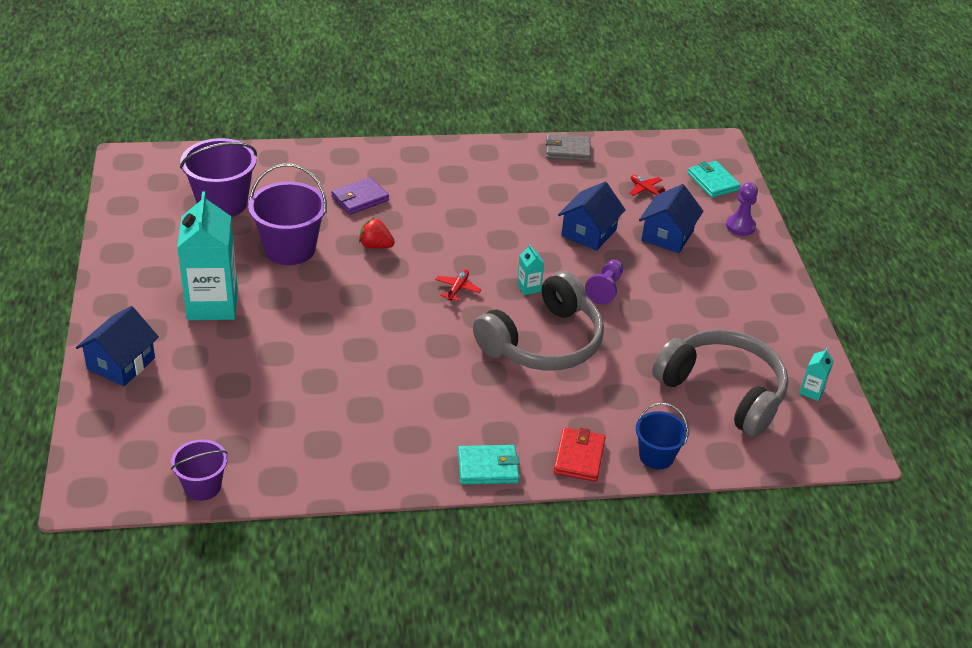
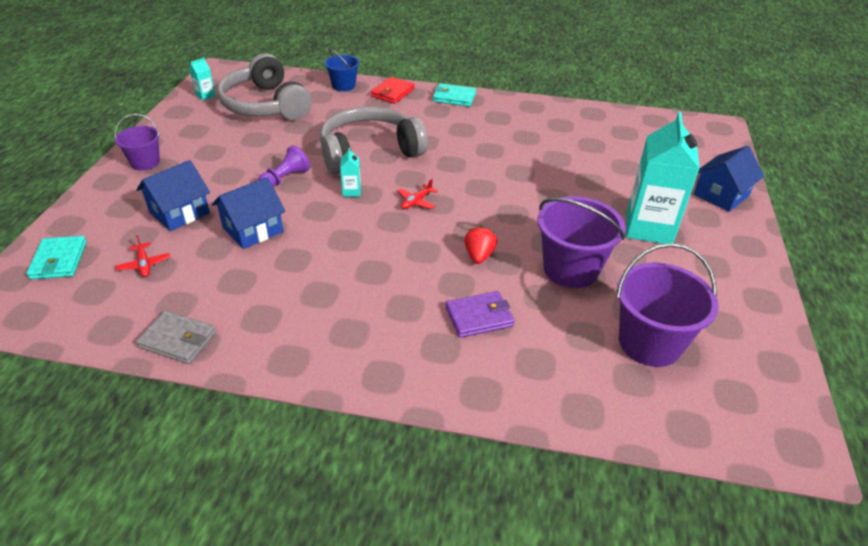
camera: 160 degrees left, 0 degrees up
(202, 486) = (642, 118): purple bucket -> purple bucket (145, 162)
(375, 246) = (479, 256): red strawberry -> red strawberry turned 120 degrees counterclockwise
(740, 226) = (98, 208): purple pawn -> none

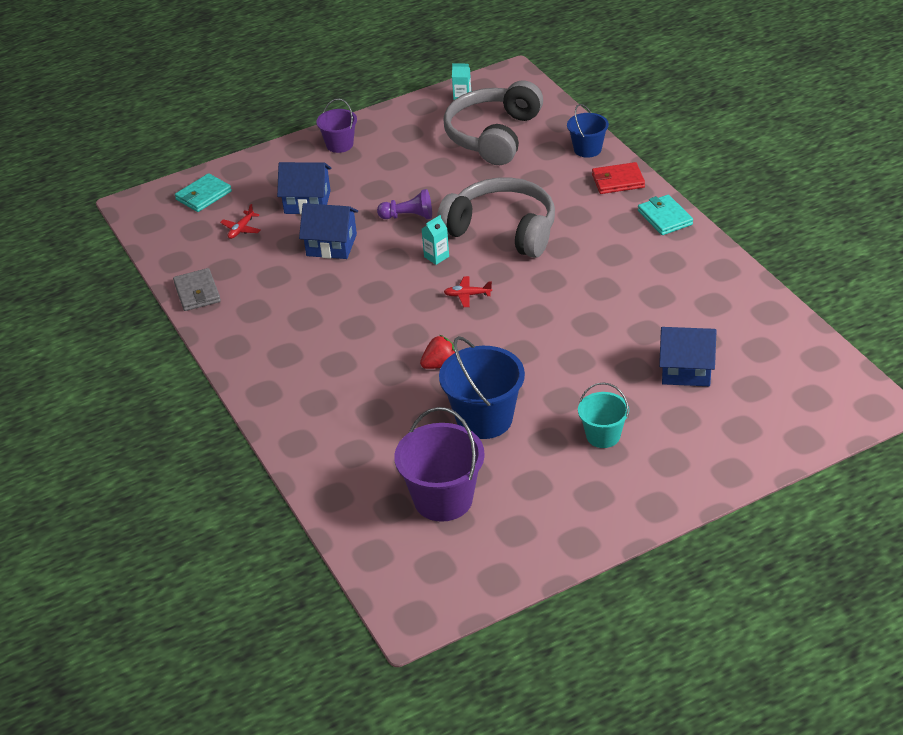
camera: 55 degrees right, 0 degrees up
(479, 317) = (370, 402): purple wallet -> none
(570, 269) = (484, 419): purple bucket -> blue bucket
(648, 228) = (603, 436): turquoise carton -> turquoise bucket
(721, 195) = (725, 458): blue house -> blue house (686, 370)

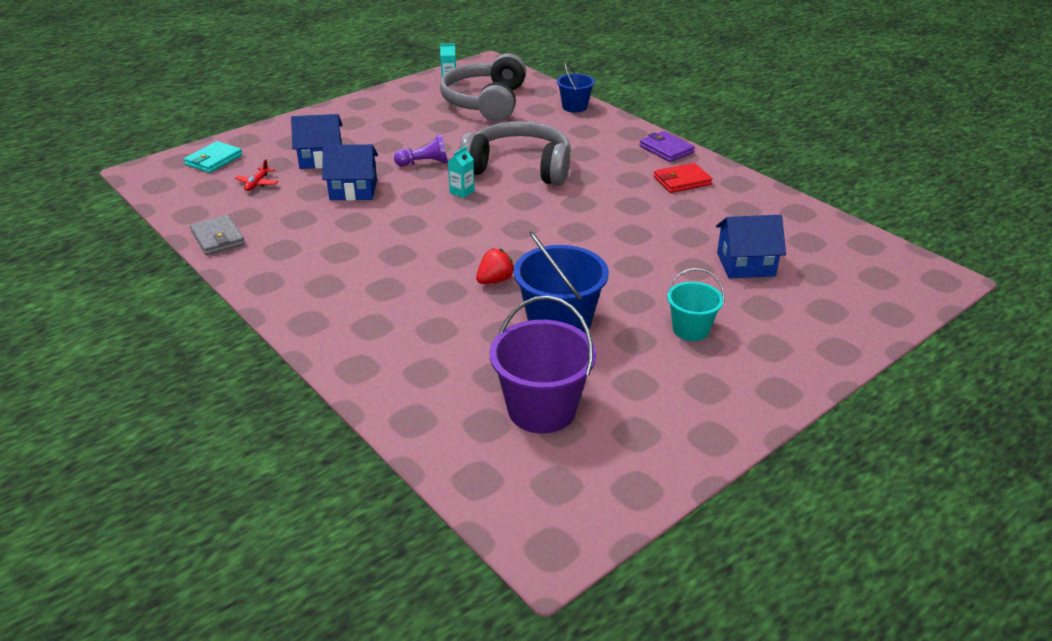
camera: 15 degrees left, 5 degrees down
(339, 145) = (343, 116): purple bucket -> none
(467, 295) = (503, 220): red plane -> none
(618, 181) = (611, 126): red wallet -> red wallet (682, 181)
(665, 218) = (666, 149): turquoise wallet -> purple wallet

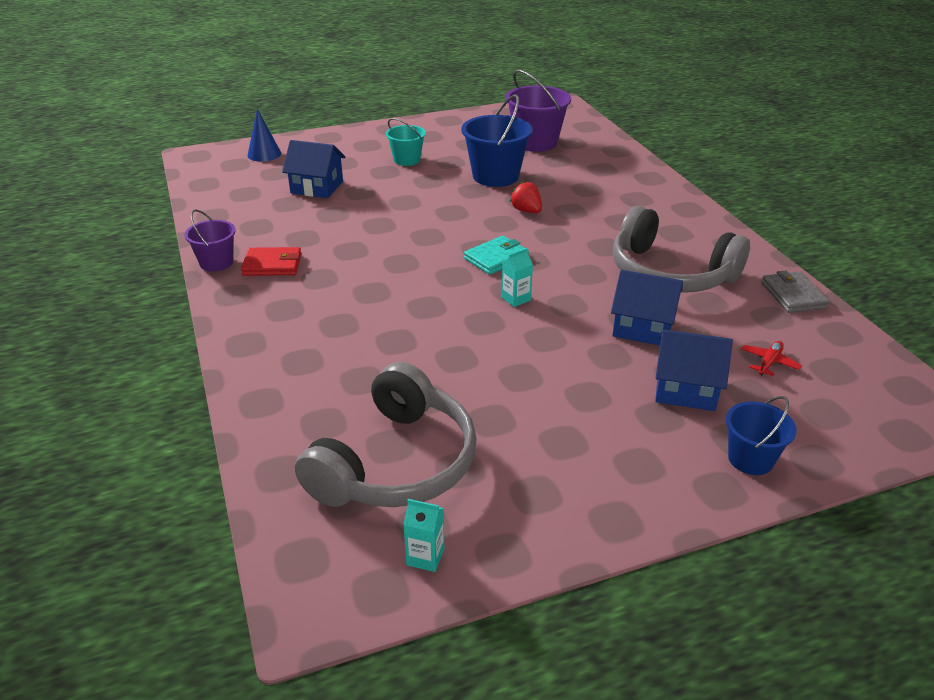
camera: 160 degrees left, 0 degrees up
(214, 160) = (849, 422): turquoise wallet -> turquoise wallet (496, 258)
(424, 163) = (545, 350): purple pawn -> none
(495, 280) = (526, 211): red strawberry -> red strawberry turned 75 degrees clockwise
(519, 168) = (431, 318): grey headphones -> grey headphones (670, 273)
(574, 107) = (268, 415): blue bucket -> blue bucket (750, 459)
(666, 149) = (237, 308): purple wallet -> none
(728, 174) = (216, 262): none -> purple bucket
(871, 299) = (264, 154): none -> blue cone

